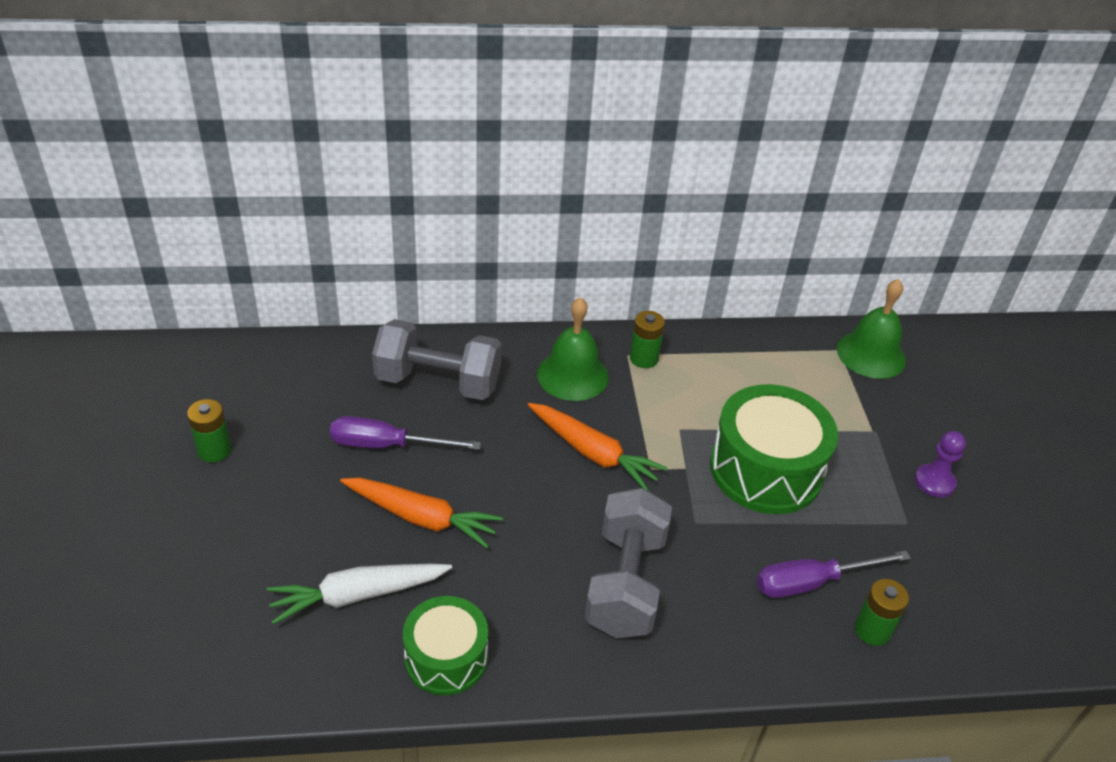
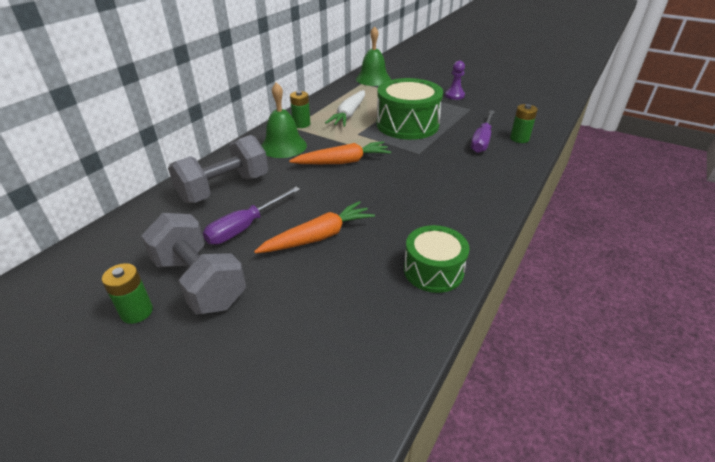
camera: 50 degrees left, 5 degrees down
(357, 595) = (351, 289): white carrot -> white carrot (349, 114)
(625, 583) = (437, 187): grey dumbbell -> grey dumbbell (199, 282)

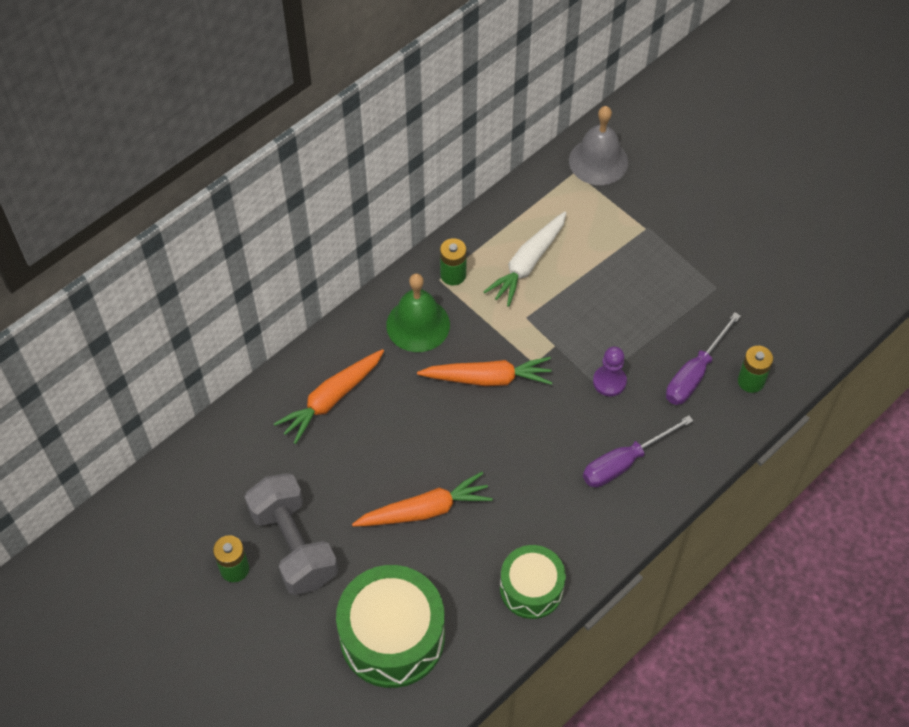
camera: 15 degrees right, 20 degrees up
(224, 188) = (331, 399): grey dumbbell -> orange carrot
(245, 227) = (348, 475): purple screwdriver -> purple screwdriver (624, 462)
(373, 79) = (598, 161): green bell -> grey bell
(407, 124) = (605, 309): green drum -> green drum (392, 637)
(454, 95) = (710, 243): purple pawn -> purple pawn (609, 381)

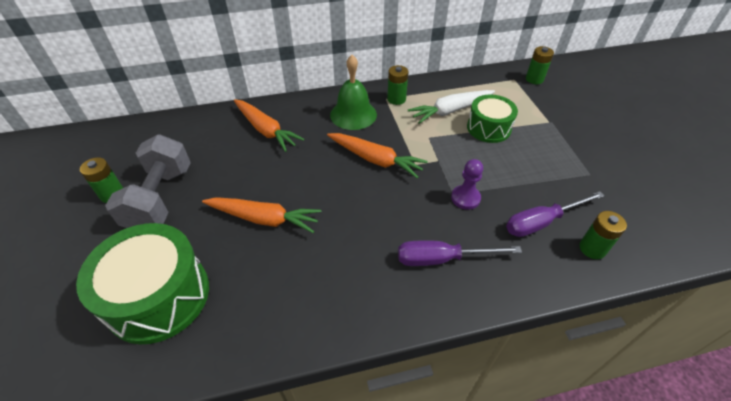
camera: 30 degrees right, 10 degrees down
(331, 399) = (266, 130): orange carrot -> orange carrot turned 120 degrees counterclockwise
(531, 588) = (294, 319): green drum -> green drum (488, 128)
(598, 161) = (534, 79): grey bell -> green battery

